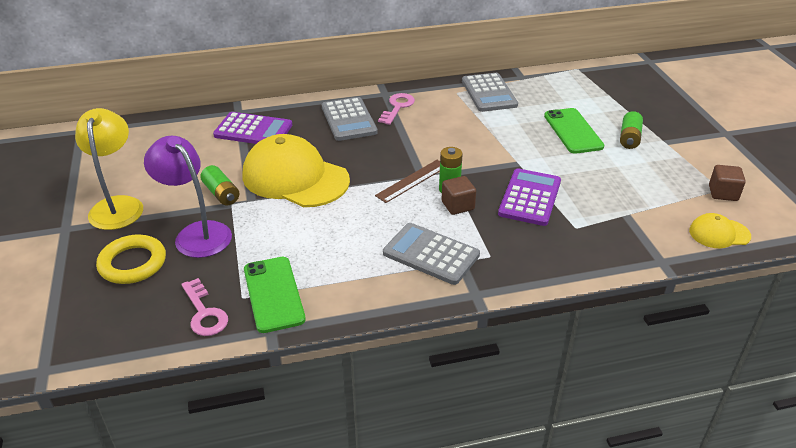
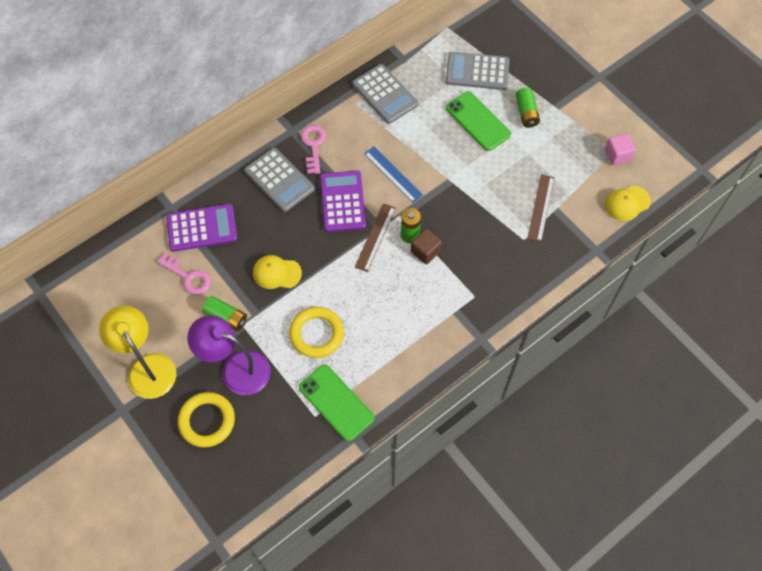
camera: 25 degrees left, 25 degrees up
(204, 313) = (296, 442): pink key -> pink key (188, 276)
(295, 178) = (276, 273): yellow cap -> yellow cap, size x0.48
(297, 233) = (316, 334): none -> yellow ring
(431, 254) = (430, 313): grey calculator -> grey calculator (477, 71)
(461, 143) = (393, 174): none -> blue ruler
(530, 198) = (476, 219): purple calculator -> purple calculator (343, 201)
(609, 208) = (540, 207): none -> brown ruler
(723, 193) = (617, 155): brown cube -> pink cube

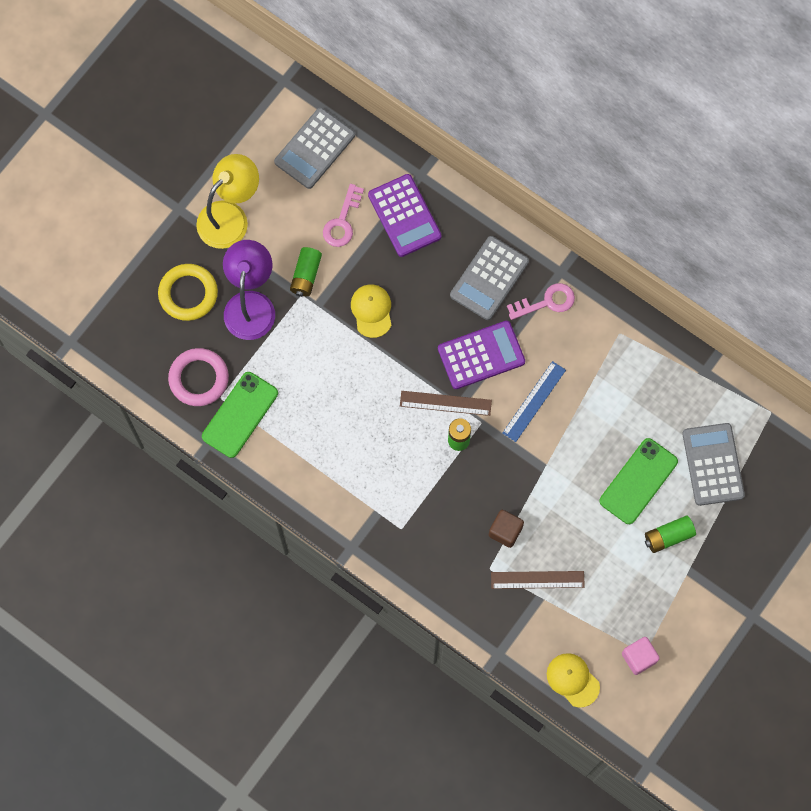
camera: 75 degrees right, 10 degrees up
(291, 430) = (199, 378): none -> pink ring
(316, 334) = (311, 373): yellow ring -> none
(384, 94) = (644, 363): grey calculator -> grey calculator (314, 148)
(425, 251) = (442, 462): brown cube -> brown cube (505, 531)

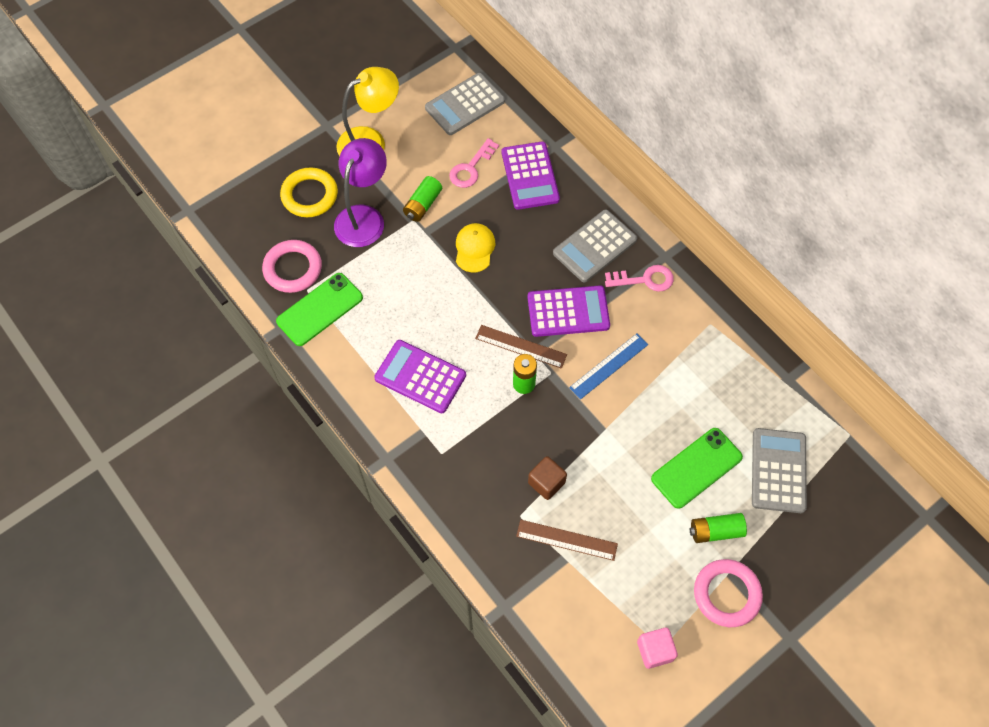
camera: 15 degrees right, 10 degrees down
(359, 458) = (420, 377): none -> purple calculator
(573, 680) = (577, 655): yellow cap -> none
(690, 591) = (726, 594): none -> pink ring

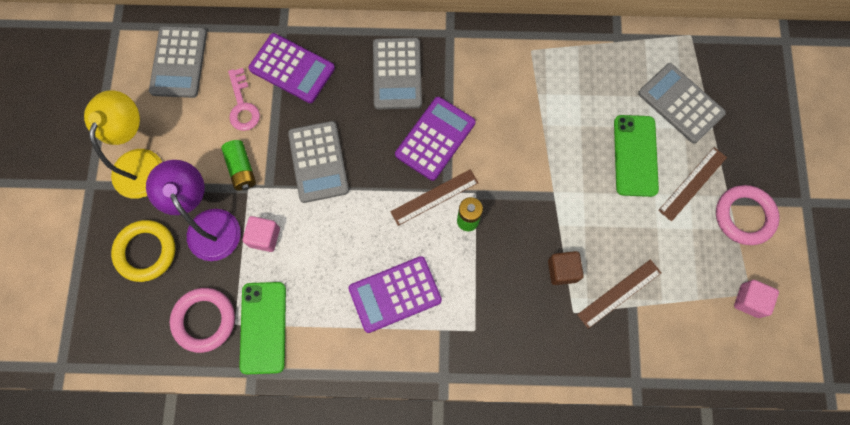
camera: 50 degrees left, 10 degrees up
(386, 258) = (264, 237): none -> pink cube
(474, 248) = (318, 162): yellow cap -> grey calculator
(609, 366) = (505, 147): blue ruler -> none
(645, 279) = (456, 63): pink key -> none
(715, 531) = (692, 184): green battery -> brown ruler

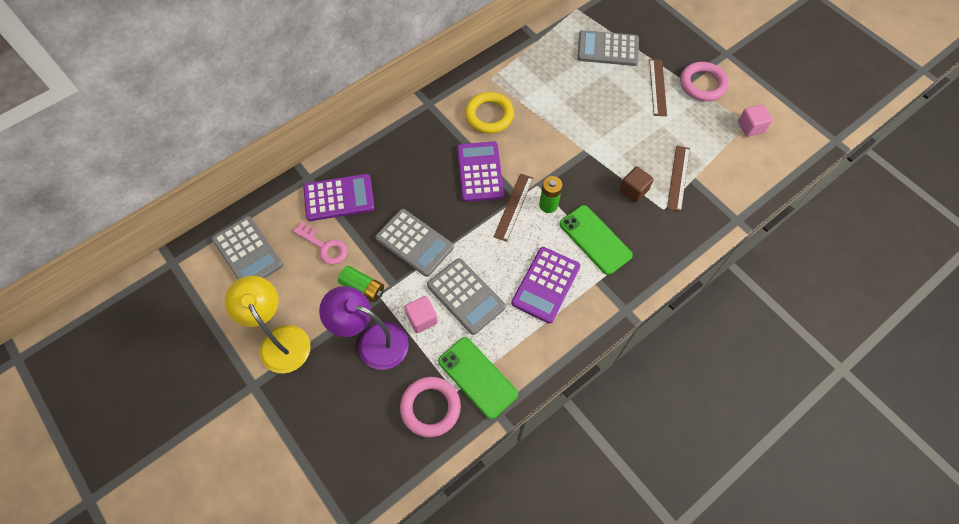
camera: 40 degrees left, 10 degrees down
(146, 252) = (342, 397): yellow ring -> yellow ring (489, 115)
(397, 74) = (416, 151): grey calculator -> grey calculator (466, 296)
(635, 155) = (611, 95): green phone -> green phone (595, 239)

